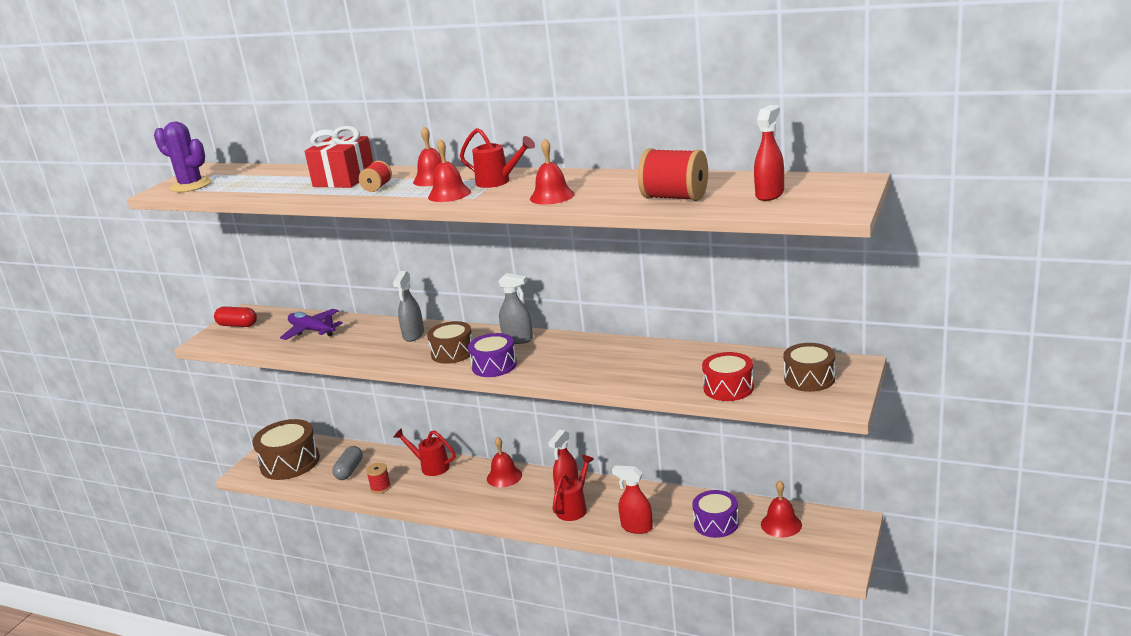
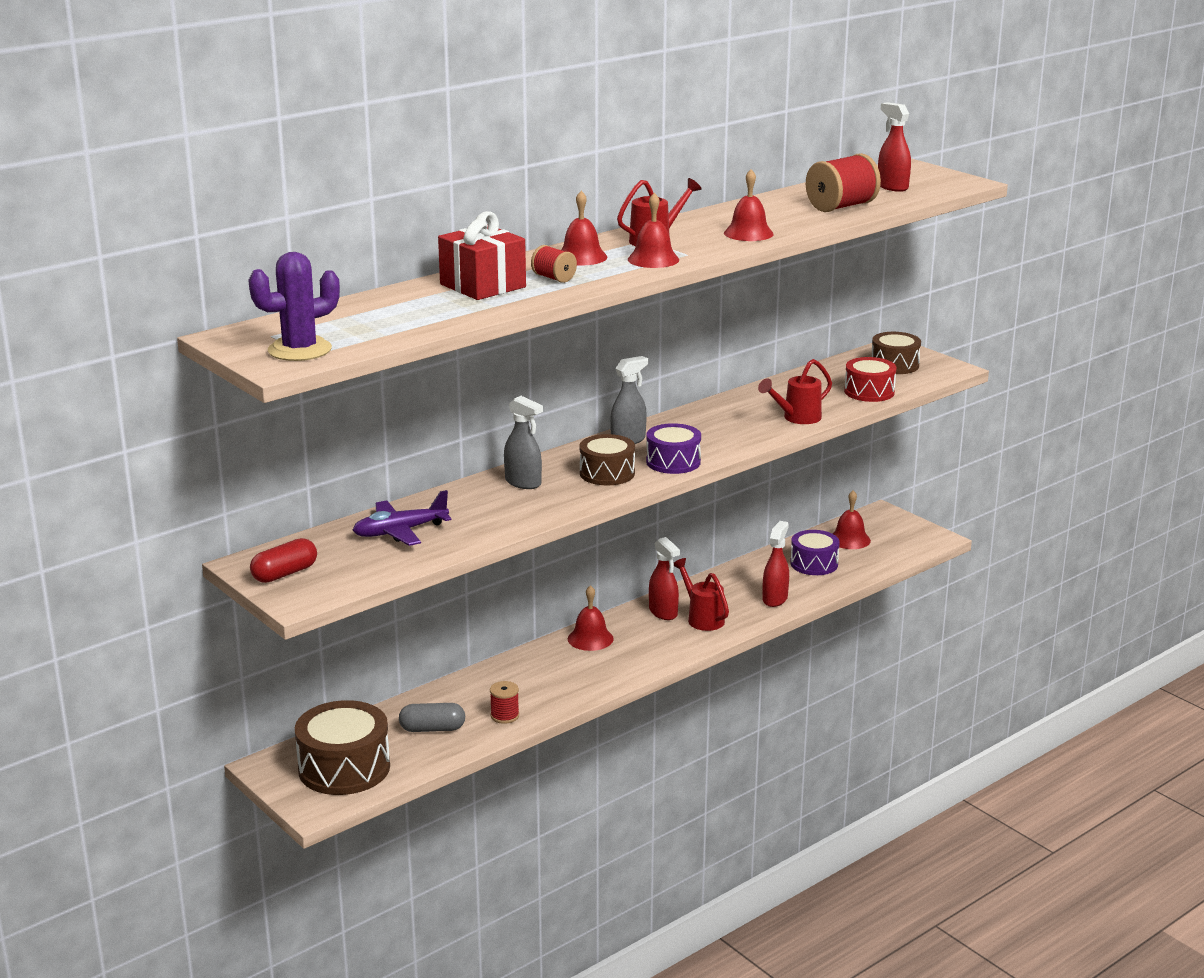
camera: 65 degrees left, 0 degrees up
(349, 470) = (432, 729): grey capsule -> grey capsule turned 45 degrees counterclockwise
(430, 466) = (504, 675): red watering can -> red watering can (796, 418)
(636, 527) = (775, 599): red spray bottle -> red spray bottle turned 150 degrees clockwise

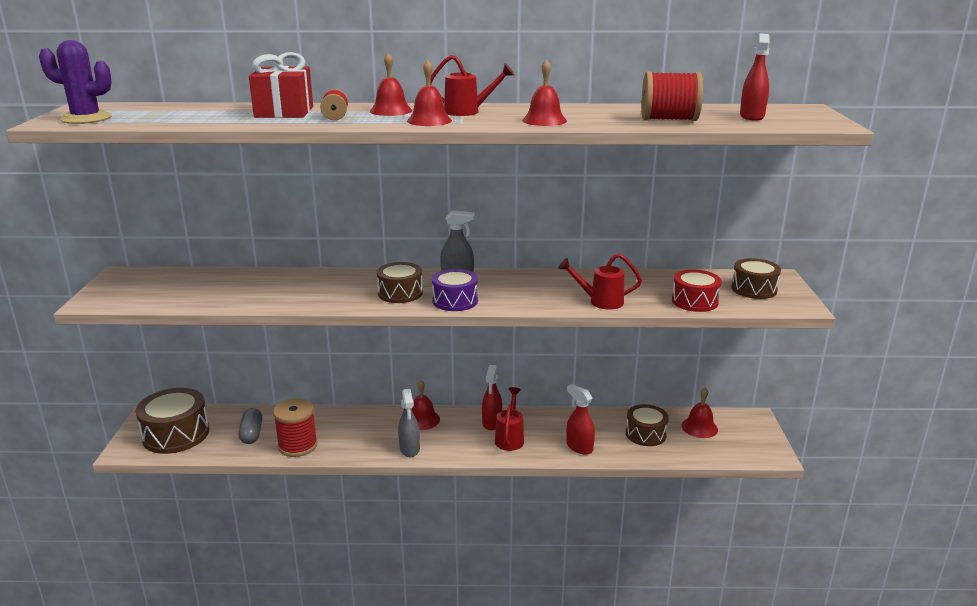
camera: 40 degrees right, 0 degrees up
(284, 574) = (120, 285): red capsule -> none
(400, 532) = (220, 285): purple plane -> none
(432, 729) = (251, 434): grey capsule -> grey capsule turned 45 degrees clockwise
(504, 716) = (297, 445): red spool -> red spool, size x1.82
(523, 483) = (342, 281): grey spray bottle -> grey spray bottle (409, 449)
(775, 599) = (579, 447): red spray bottle -> red spray bottle turned 105 degrees counterclockwise
(814, 564) = (645, 434): purple drum -> brown drum

